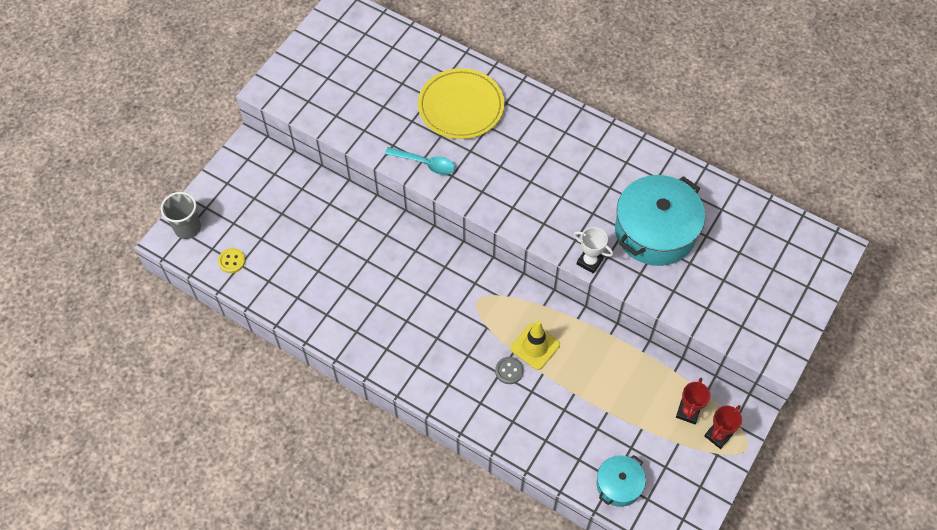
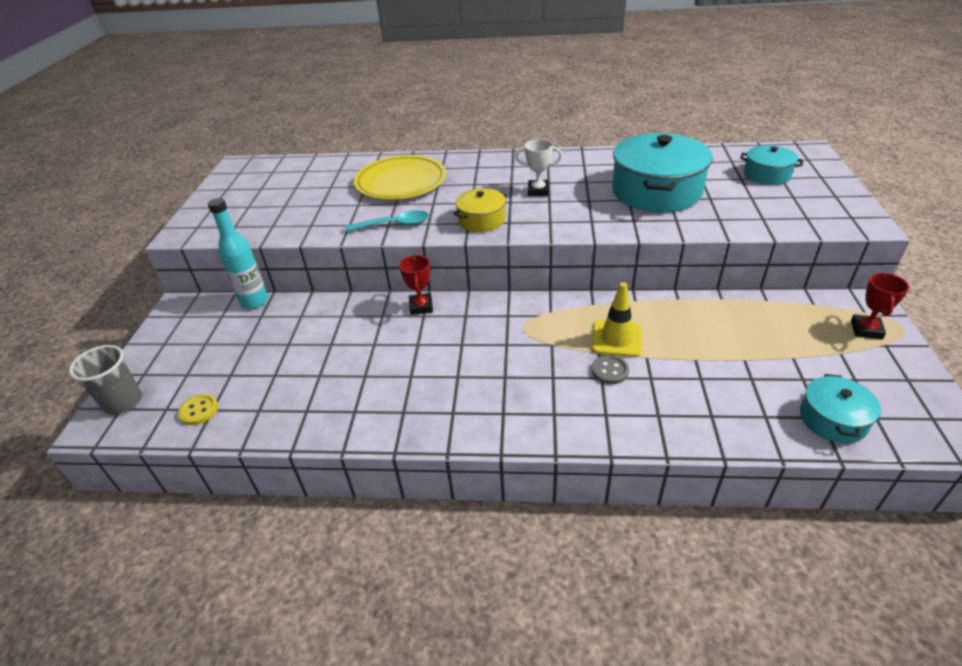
camera: 25 degrees left, 20 degrees down
(303, 170) = (254, 301): none -> turquoise bottle
(494, 193) = (481, 220): none -> yellow pot
(589, 261) = (621, 229): white trophy -> white trophy (538, 191)
(688, 412) = (817, 324): red trophy -> red trophy (421, 306)
(765, 259) = (766, 175): none -> turquoise pot

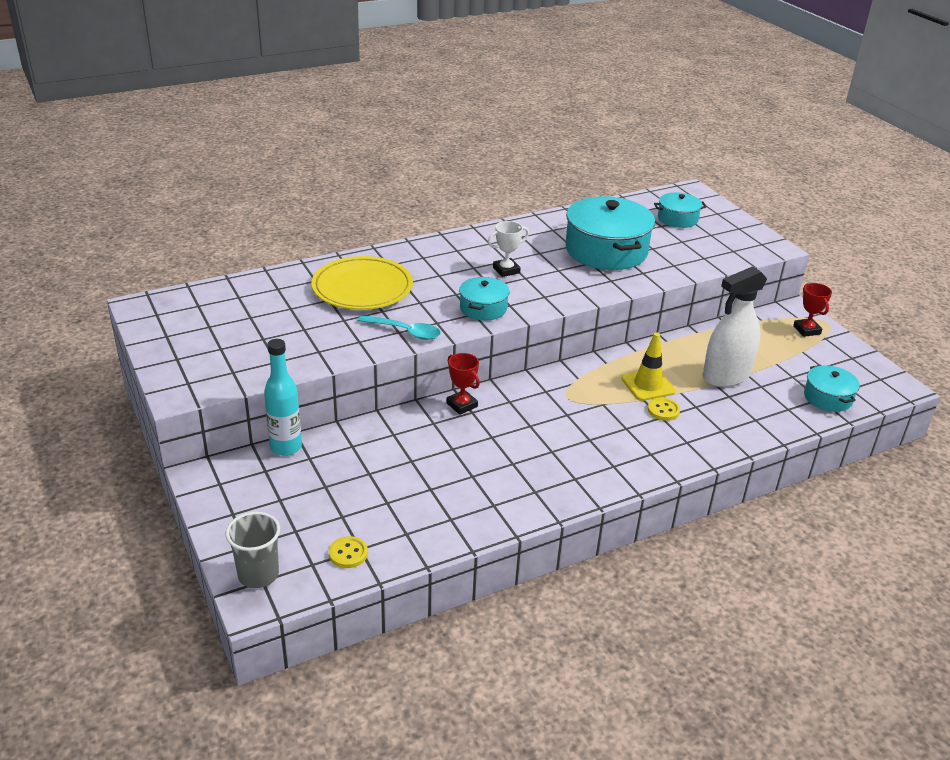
camera: 35 degrees left, 5 degrees down
(393, 225) = (404, 331): turquoise spoon -> turquoise spoon turned 60 degrees clockwise
(481, 220) = (483, 308): yellow pot -> turquoise pot
(609, 371) = (663, 410): grey button -> yellow button
(716, 354) = (726, 376): none -> white spray bottle

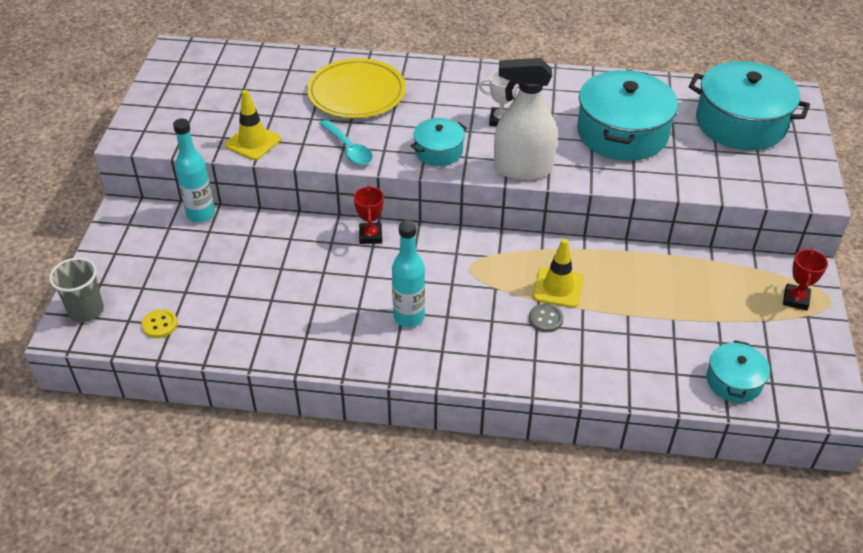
camera: 35 degrees right, 10 degrees up
(311, 356) = (253, 142): none -> yellow traffic cone
(561, 452) = (409, 317): none -> turquoise bottle
(663, 410) = (545, 319): yellow button -> grey button
(677, 219) = (740, 123): turquoise pot -> turquoise pot, size x1.93
(726, 376) = (648, 312): white spray bottle -> white spray bottle (522, 169)

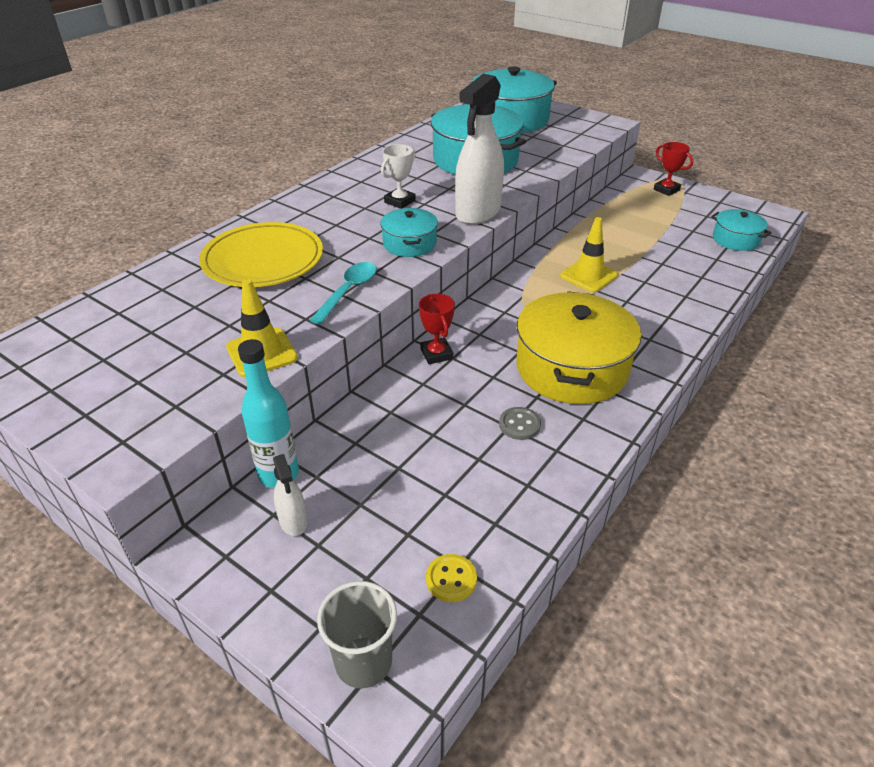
camera: 60 degrees left, 5 degrees down
(168, 238) = (293, 521): none -> white spray bottle
(348, 148) = (348, 292): turquoise spoon -> turquoise spoon turned 60 degrees counterclockwise
(370, 236) = (436, 354): red trophy -> red trophy turned 45 degrees clockwise
(409, 317) = (571, 368): turquoise bottle -> yellow pot
(545, 319) = (622, 294): grey button -> grey button (519, 425)

